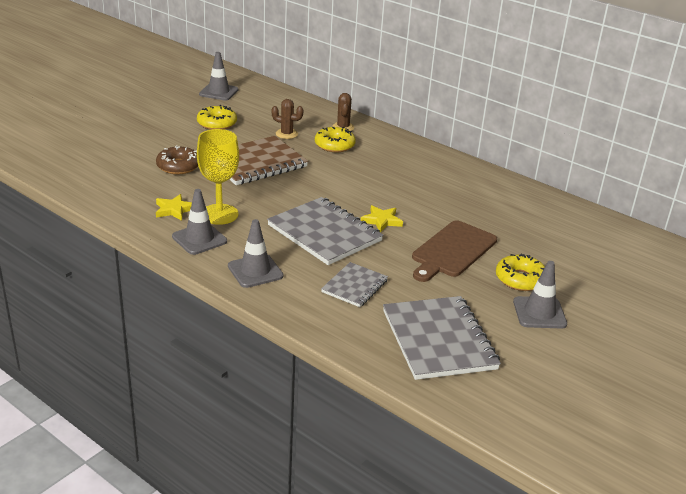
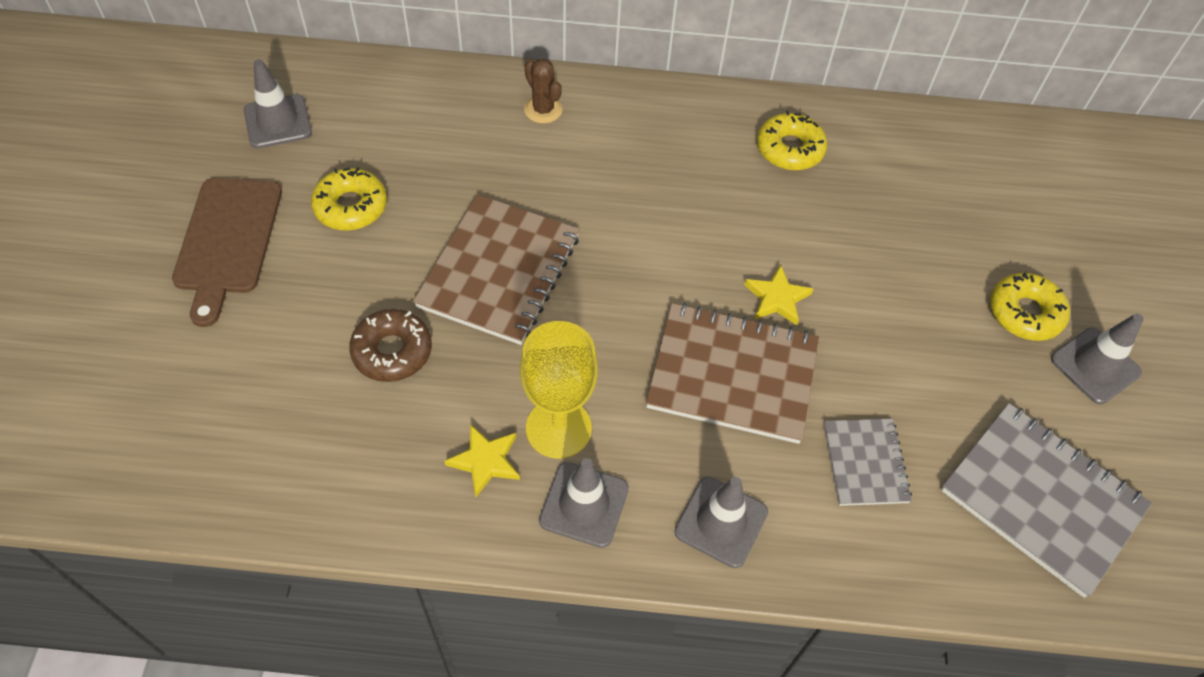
camera: 35 degrees left, 25 degrees up
(286, 134) = (479, 172): brown cactus -> none
(324, 233) = (732, 375): grey notebook -> brown notebook
(334, 145) = (569, 160): yellow donut -> yellow donut (789, 149)
(452, 251) = (909, 307): brown cutting board -> brown cutting board (227, 241)

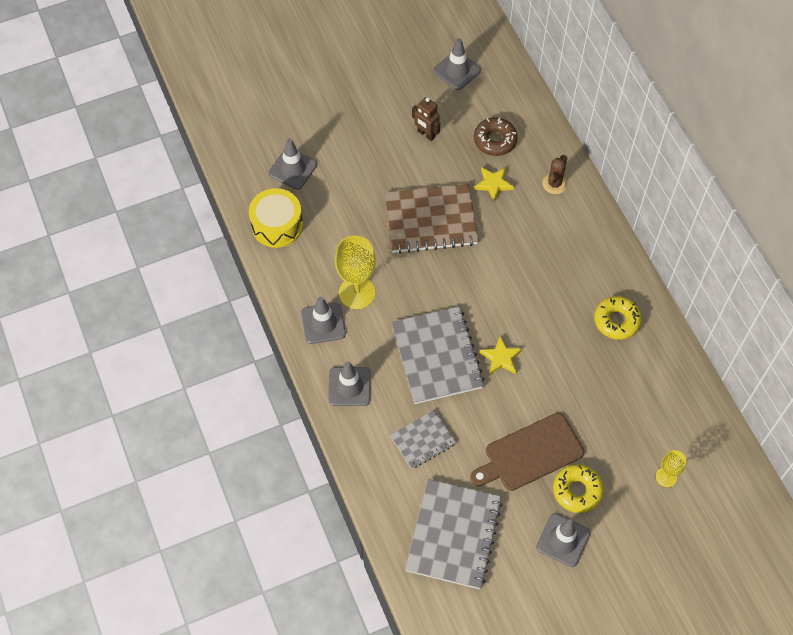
camera: 65 degrees right, 5 degrees up
(227, 241) = (370, 97): brown cutting board -> brown cutting board (530, 453)
(266, 408) = (293, 169): none -> grey traffic cone
(351, 206) = (426, 134): yellow donut -> brown robot
(353, 485) = (277, 225): none -> yellow drum
(392, 351) = (354, 200): brown donut -> brown donut (495, 140)
(485, 461) = (320, 271): yellow star -> yellow star (493, 184)
(732, 375) = (437, 356): brown notebook -> grey notebook
(1040, 211) = (666, 477): none -> yellow goblet

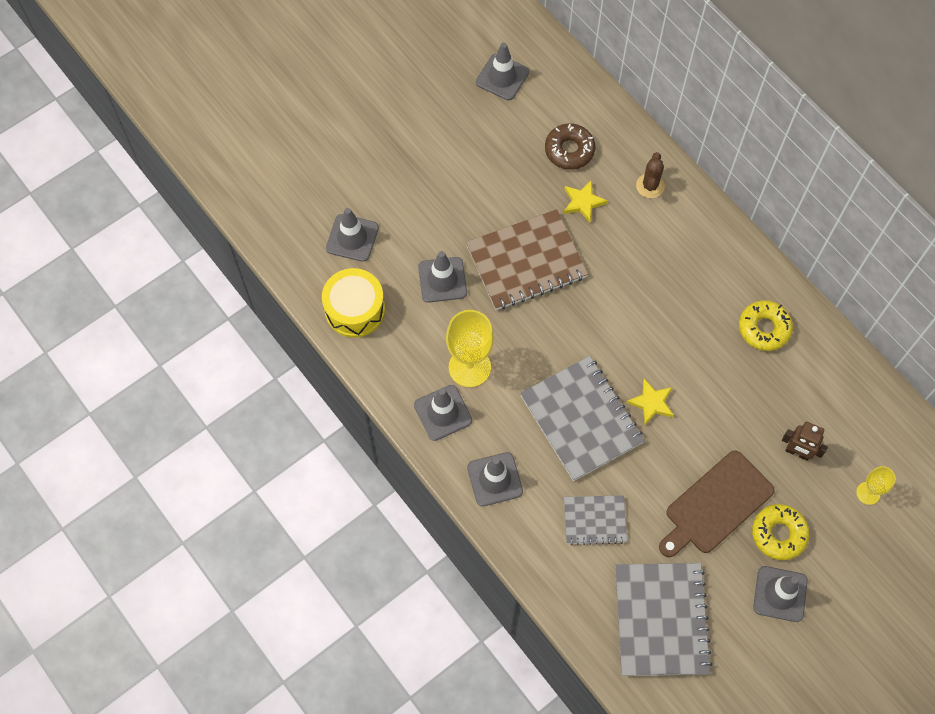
camera: 15 degrees left, 5 degrees up
(356, 218) = (442, 280): none -> grey traffic cone
(423, 440) = (594, 520): grey notebook -> grey notebook turned 45 degrees clockwise
(426, 134) = (490, 161): brown robot -> brown robot (797, 452)

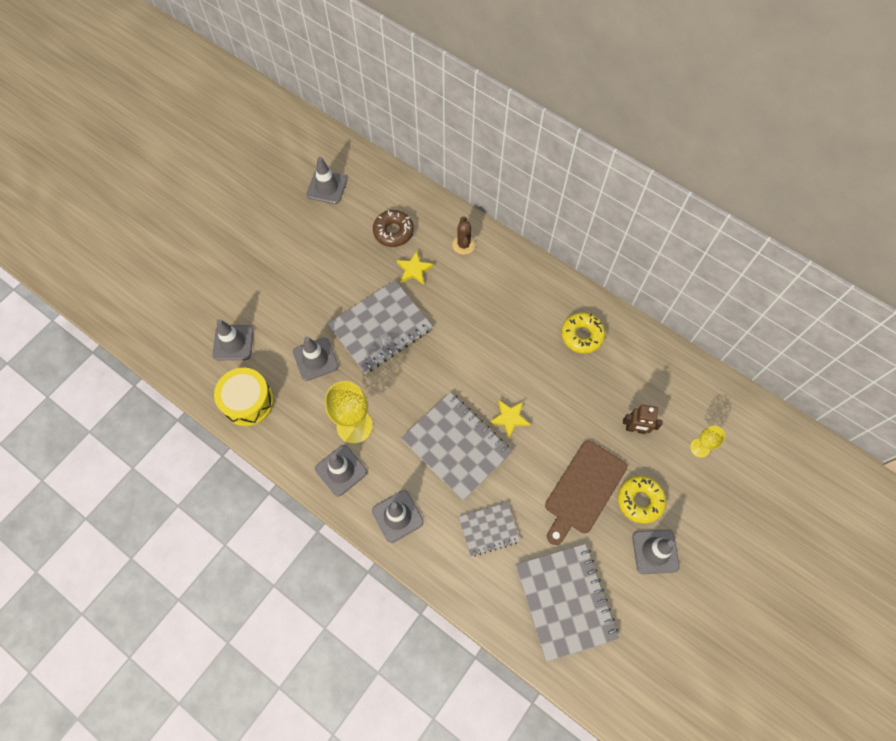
camera: 15 degrees left, 0 degrees up
(526, 261) = (380, 328): brown notebook -> grey notebook

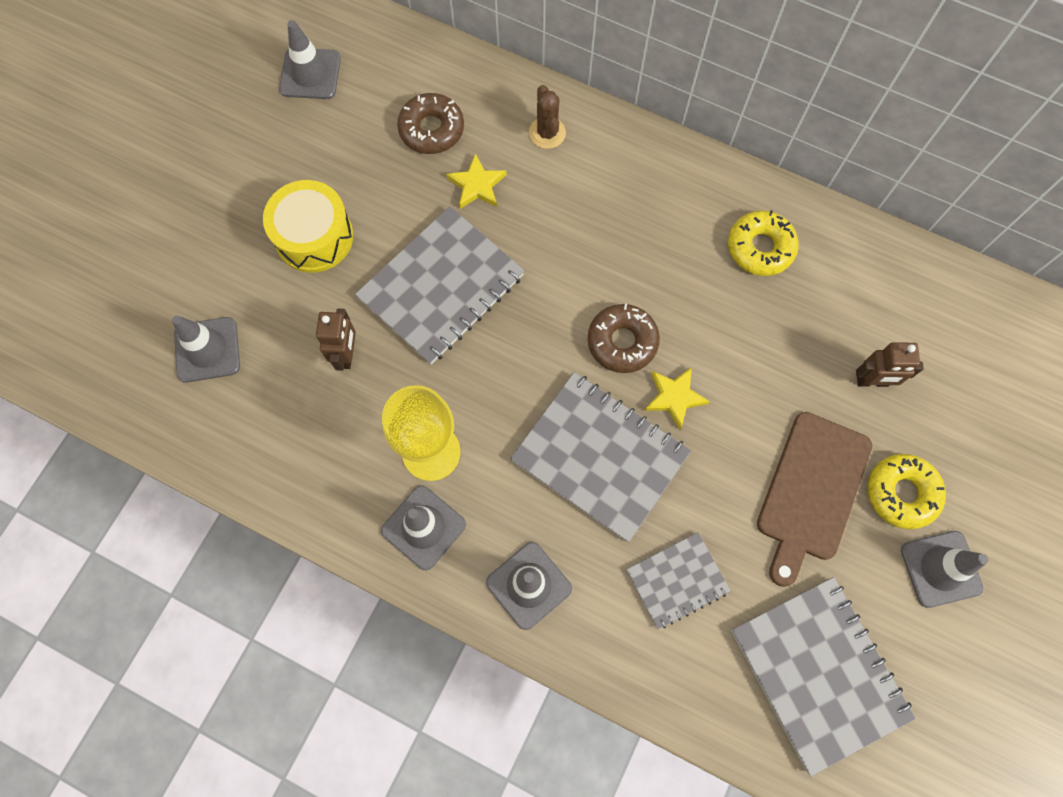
camera: 10 degrees left, 5 degrees up
(248, 401) = (250, 442): yellow drum -> yellow drum (314, 237)
(315, 359) = (347, 354): grey traffic cone -> brown robot
(484, 379) = (622, 342): none -> brown donut
(700, 448) = (975, 394): yellow goblet -> none

